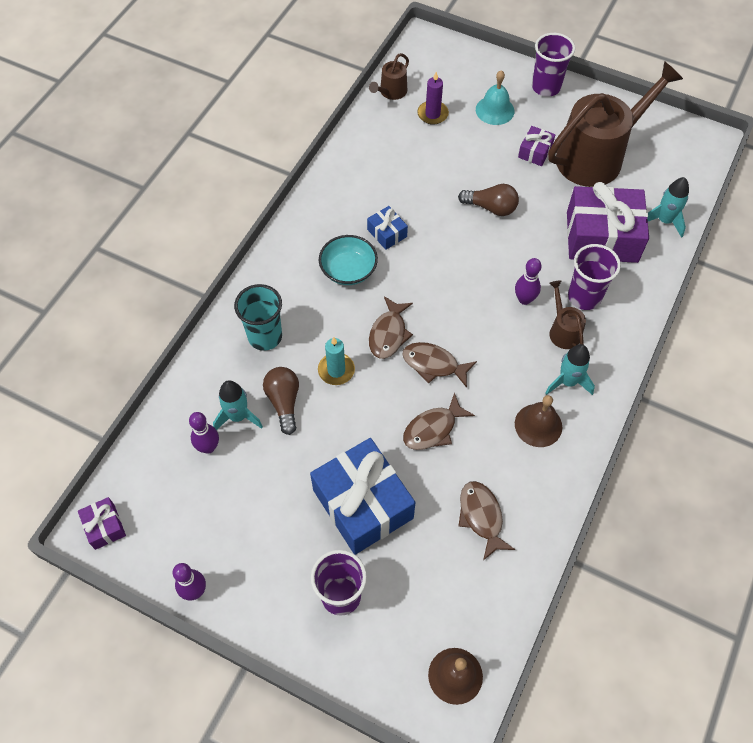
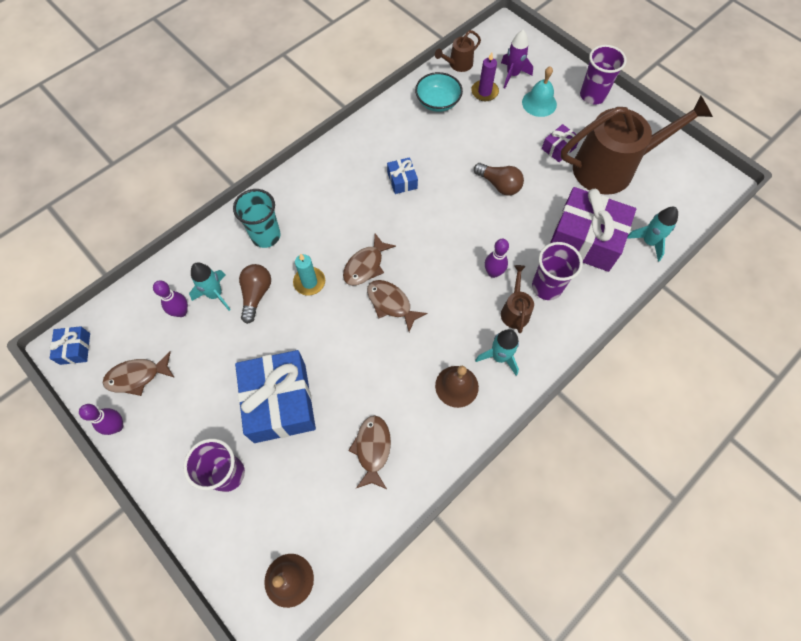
camera: 20 degrees right, 5 degrees up
(104, 527) = (75, 348): purple gift -> blue gift
(348, 270) = (357, 202): turquoise bowl -> turquoise bowl (437, 102)
(433, 429) = (366, 358): brown fish -> brown fish (137, 376)
(454, 88) = (512, 75): none -> purple rocket

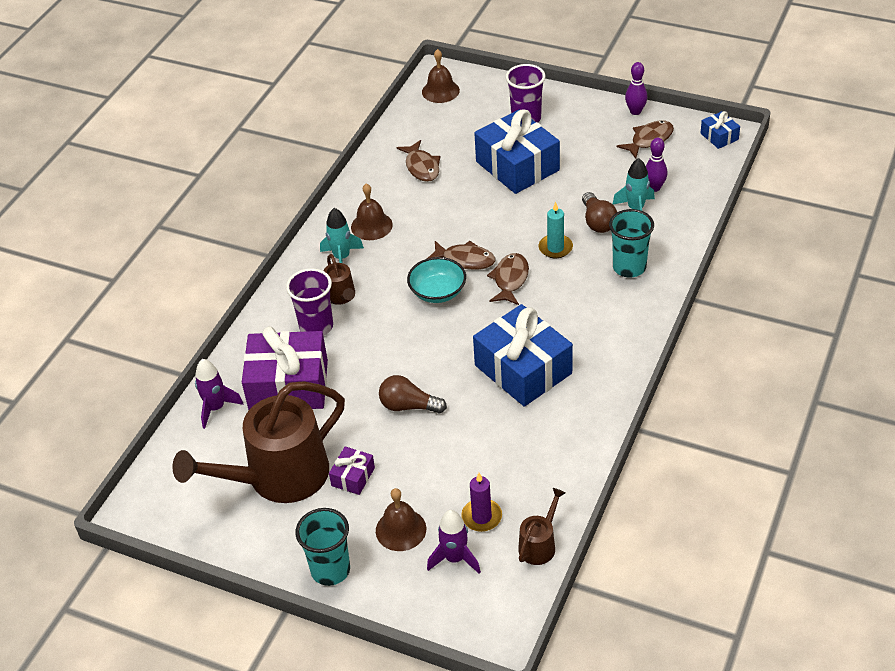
camera: 160 degrees right, 20 degrees down
(402, 180) = (523, 369): blue gift -> blue gift, size x2.19
(437, 102) = (536, 478): turquoise bowl -> turquoise bowl (437, 292)
(493, 272) = (377, 319): purple bowling pin -> none
(539, 103) = (401, 529): turquoise bell -> brown bell
(592, 95) = (330, 570): purple cup -> turquoise cup
(648, 242) = (216, 408): turquoise rocket -> purple rocket

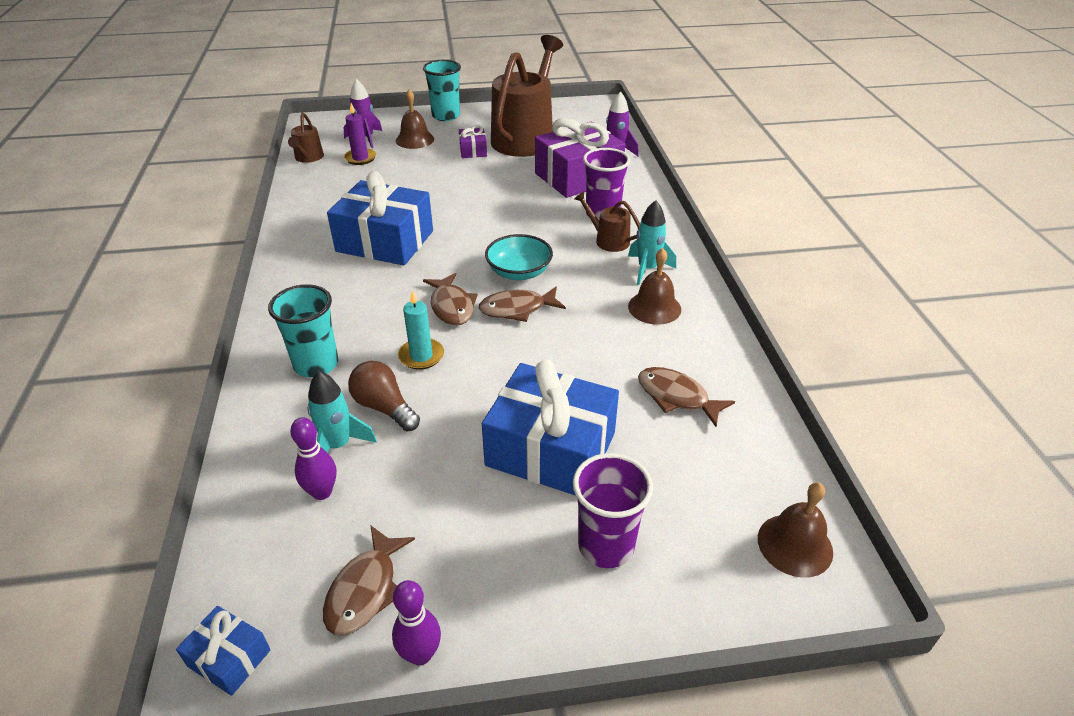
camera: 145 degrees right, 5 degrees down
(409, 406) = (468, 192): brown light bulb -> none

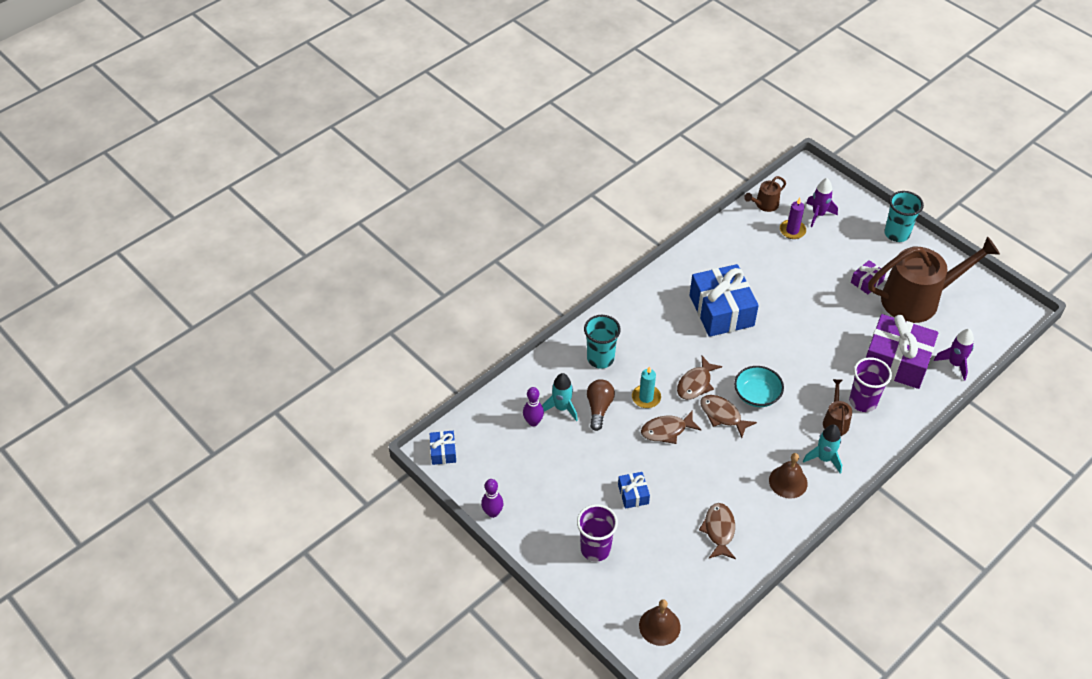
camera: 55 degrees right, 10 degrees up
(365, 589) = (503, 474): brown fish -> brown fish (666, 430)
(415, 140) = (845, 241): brown bell -> none
(551, 449) = (633, 494): blue gift -> blue gift, size x0.46

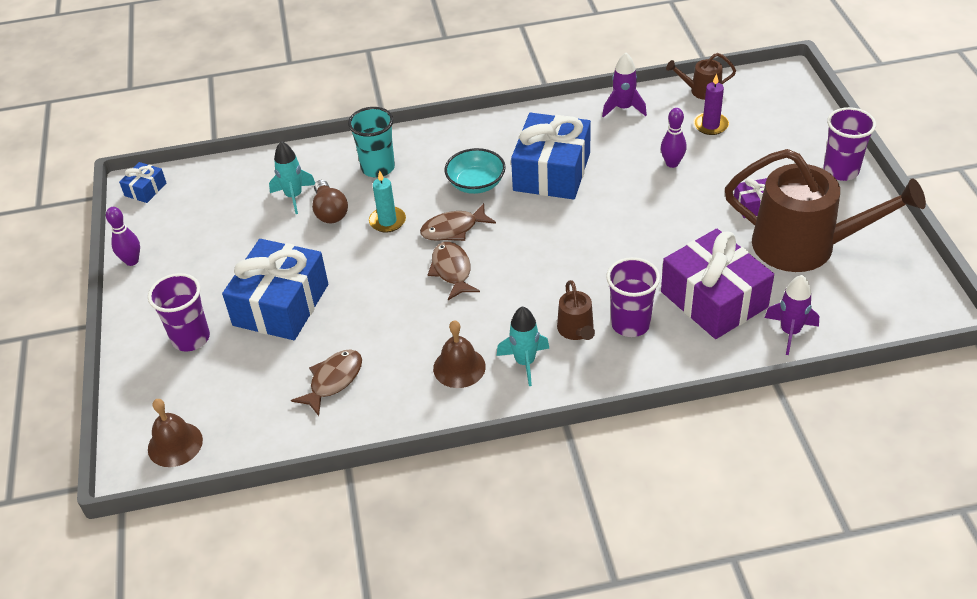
camera: 35 degrees right, 5 degrees down
(533, 422) = (254, 198): purple bowling pin -> purple bowling pin (672, 163)
(599, 408) = (330, 211): brown light bulb -> brown light bulb turned 120 degrees clockwise
(633, 494) = (281, 305): blue gift -> blue gift, size x2.19
(666, 430) = (377, 260): brown fish -> none
(757, 395) = (510, 267): turquoise bowl -> turquoise bowl (476, 184)
(818, 214) = (757, 120): purple rocket -> purple rocket (623, 108)
(835, 421) = (576, 330): brown watering can -> brown watering can turned 135 degrees clockwise
(896, 234) = (841, 171): turquoise cup -> purple cup

